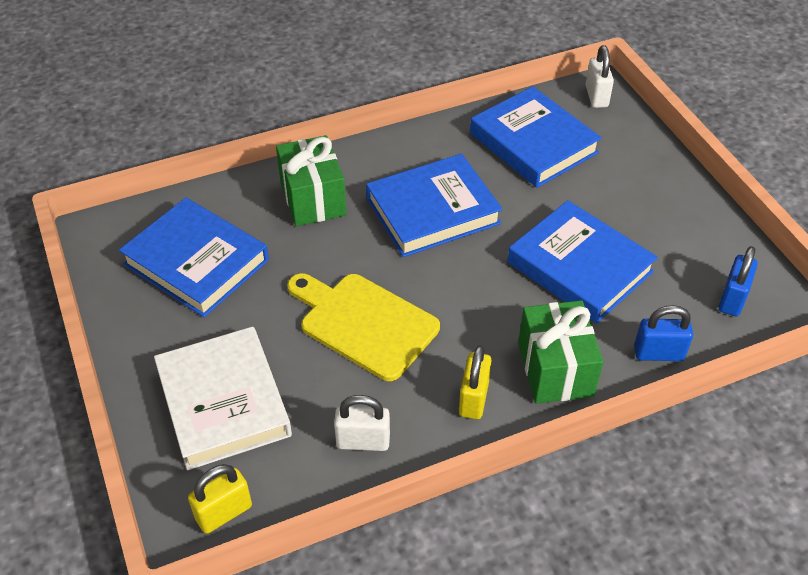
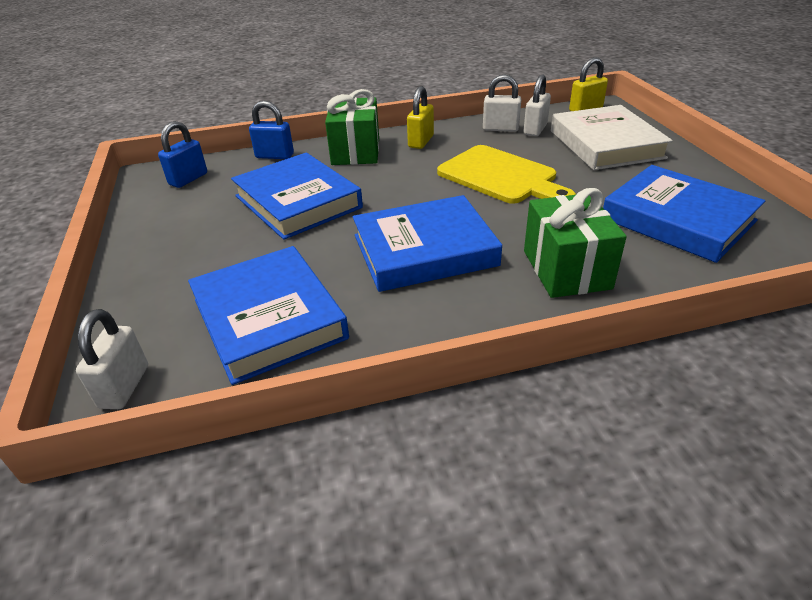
camera: 170 degrees left, 10 degrees down
(312, 441) = (535, 129): none -> white padlock

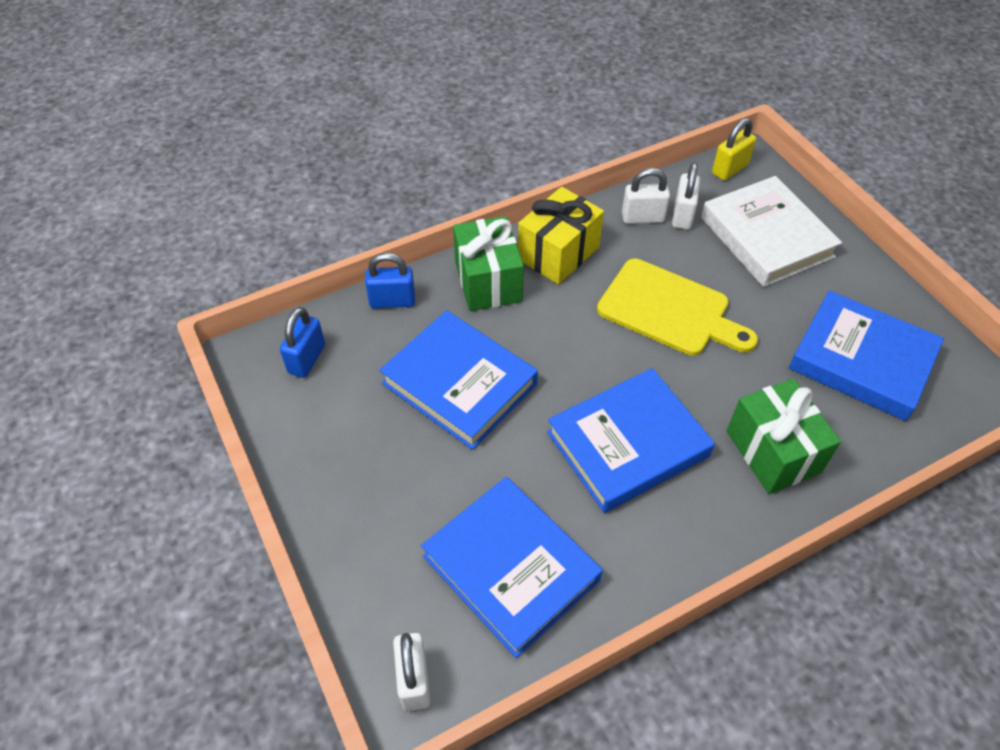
camera: 15 degrees left, 15 degrees up
(421, 141) = (558, 253): yellow padlock -> yellow gift

